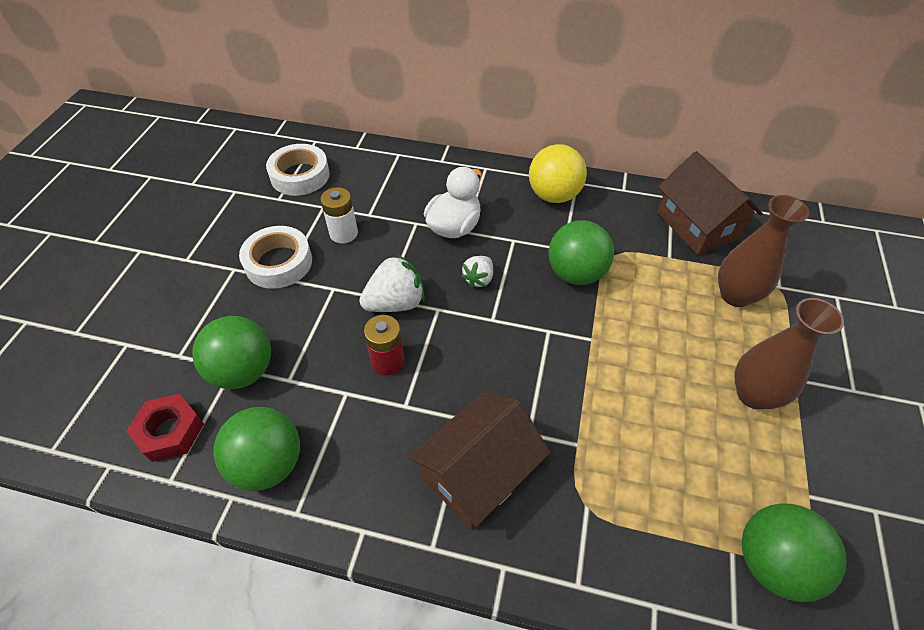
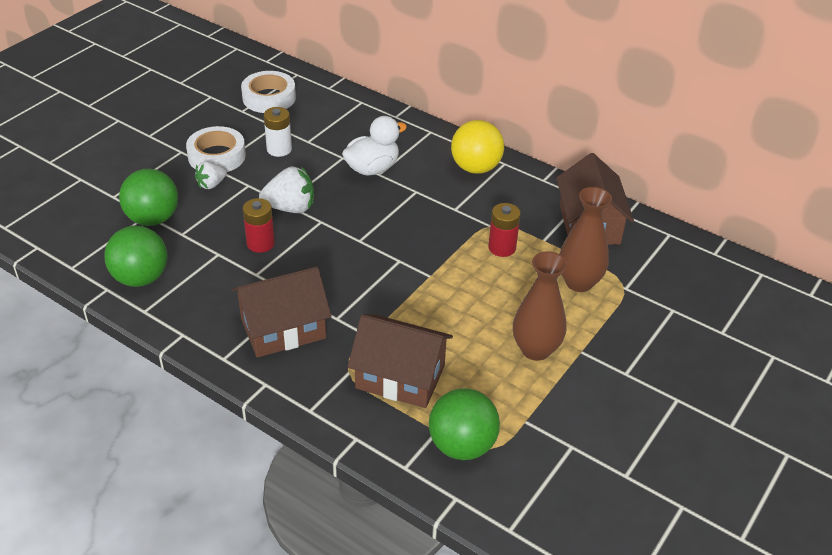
camera: 20 degrees right, 10 degrees down
(170, 431) = (85, 240): red nut -> none
(479, 279) = (367, 210): white strawberry -> white strawberry (211, 184)
(575, 273) = (451, 229): green ball -> none
(638, 279) = (502, 248): none -> red battery
(646, 490) = (400, 377): none -> brown house

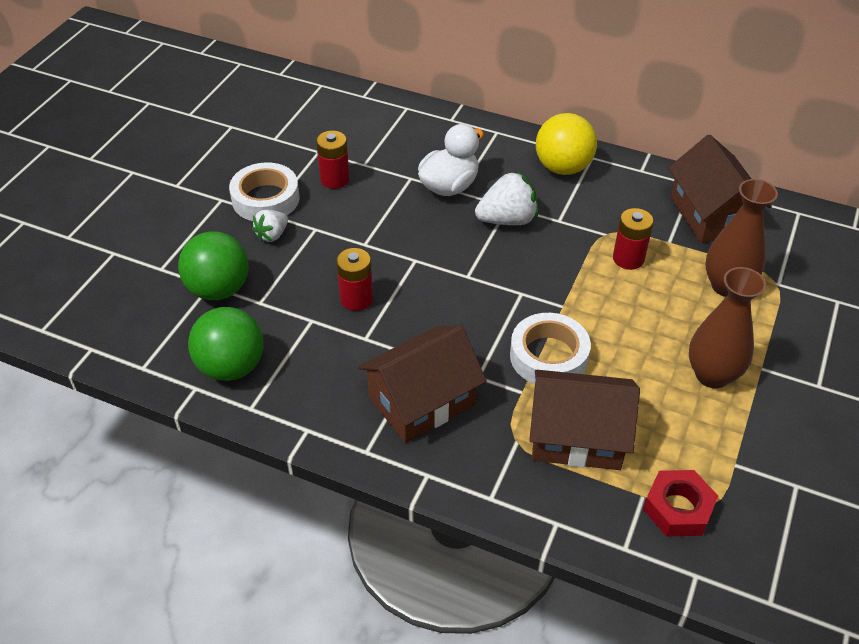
camera: 10 degrees left, 5 degrees up
(269, 98) = (300, 118): white tape -> white tape (548, 356)
(279, 149) = (335, 179): white battery -> red battery
(290, 208) = (374, 249): white strawberry -> white strawberry (507, 220)
(462, 445) = (678, 508): green ball -> red nut

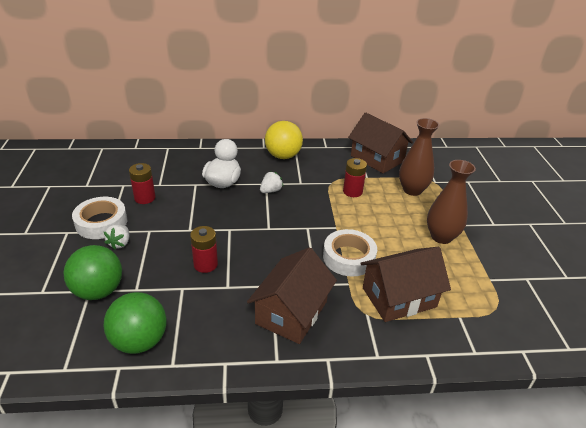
camera: 30 degrees left, 10 degrees down
(507, 220) = (271, 191): white strawberry -> white strawberry, size x0.60
(678, 508) = (483, 316): red nut -> none

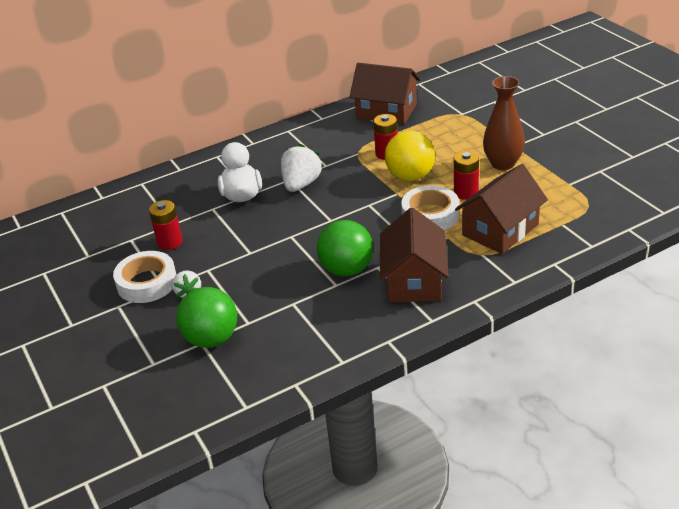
camera: 20 degrees left, 0 degrees up
(140, 341) = (294, 358): green ball -> green ball (347, 269)
(205, 264) = (296, 275): red battery -> red battery (466, 192)
(271, 191) = (301, 184): white strawberry -> white strawberry, size x1.65
(283, 156) = (283, 144): yellow ball -> yellow ball (410, 176)
(412, 190) = (445, 130): brown vase -> none

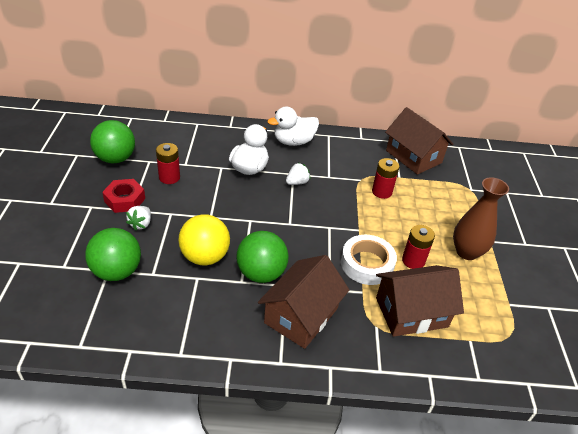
camera: 25 degrees right, 5 degrees up
(92, 255) = (115, 159): none -> green ball
(147, 283) = (125, 200): white tape -> red nut
(260, 152) = (293, 142): none -> white duck
(301, 184) = (297, 182): white strawberry -> white strawberry, size x0.60
(410, 176) = (382, 221): yellow ball -> yellow ball (205, 257)

